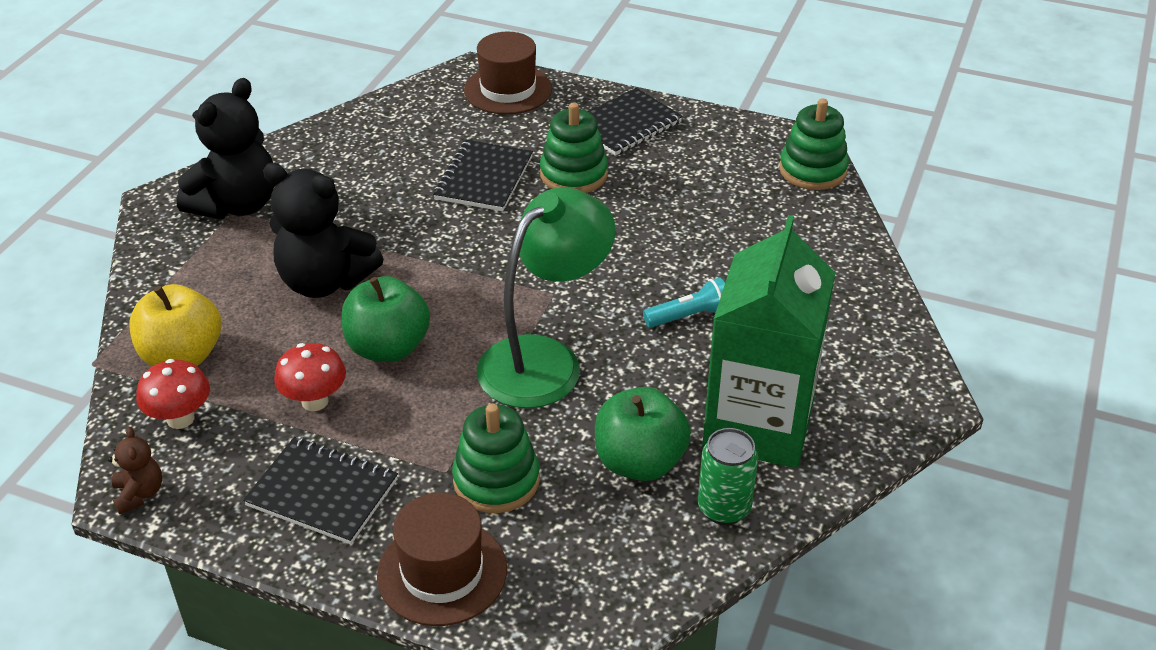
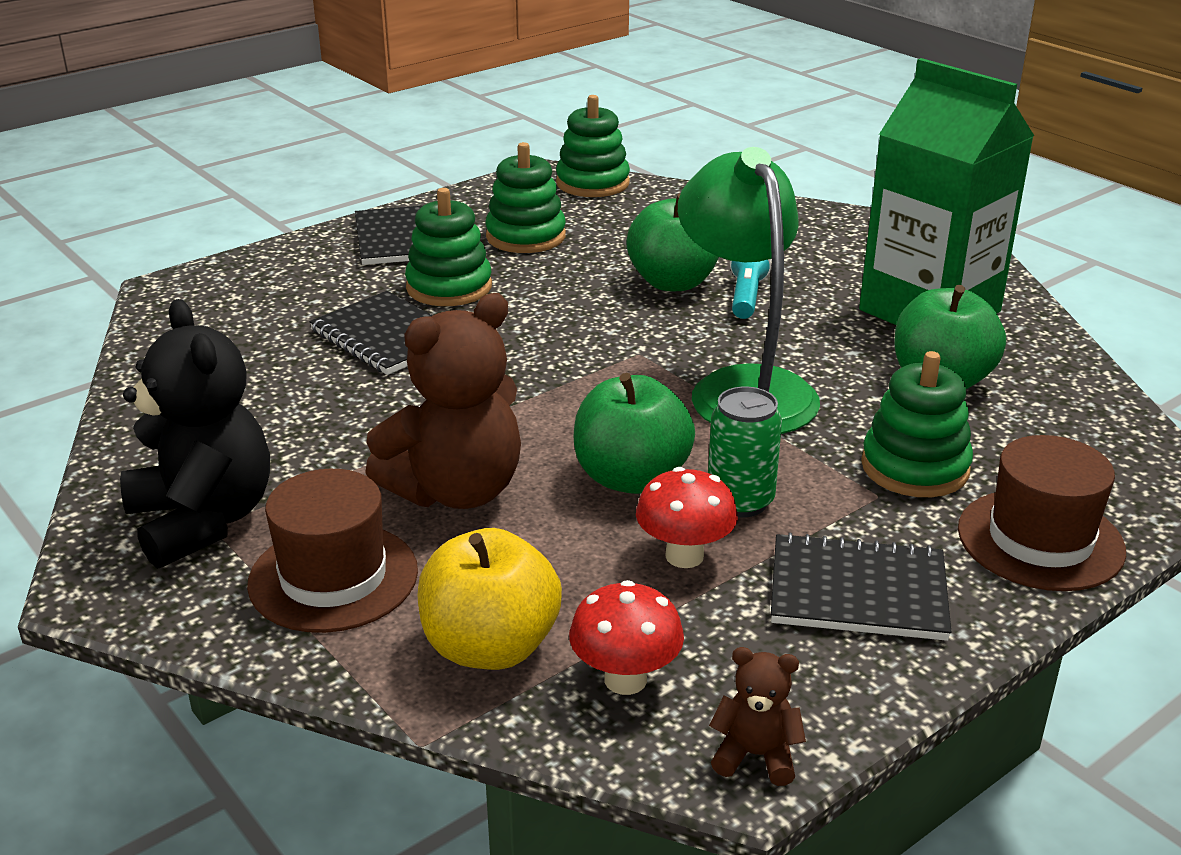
camera: 60 degrees left, 10 degrees down
(322, 492) = (858, 591): black notebook -> black notebook turned 45 degrees clockwise
(325, 281) = (456, 491): black teddy bear -> brown teddy bear
(508, 90) = (240, 279): brown hat -> brown hat (333, 577)
(678, 271) = (673, 282): none -> green apple
(684, 175) = (526, 236): none -> green stacking toy
(724, 508) = (1032, 359): green can -> green can (740, 501)

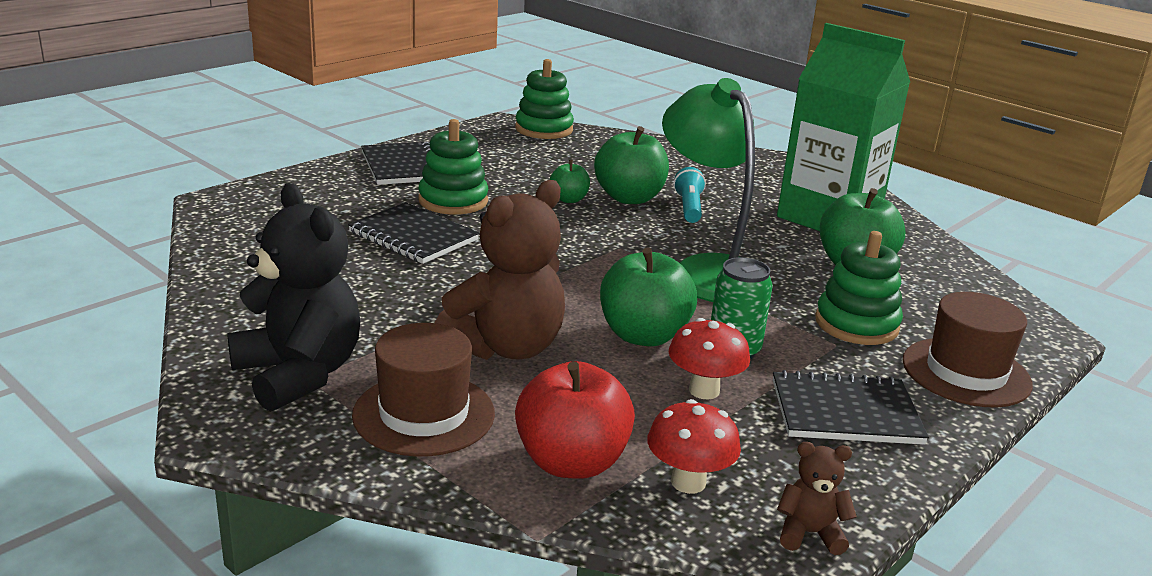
camera: 10 degrees left, 5 degrees down
(490, 647) = (571, 462): yellow apple -> red apple
(526, 236) = (503, 166): green stacking toy -> none
(594, 285) = (569, 199): none -> green apple

